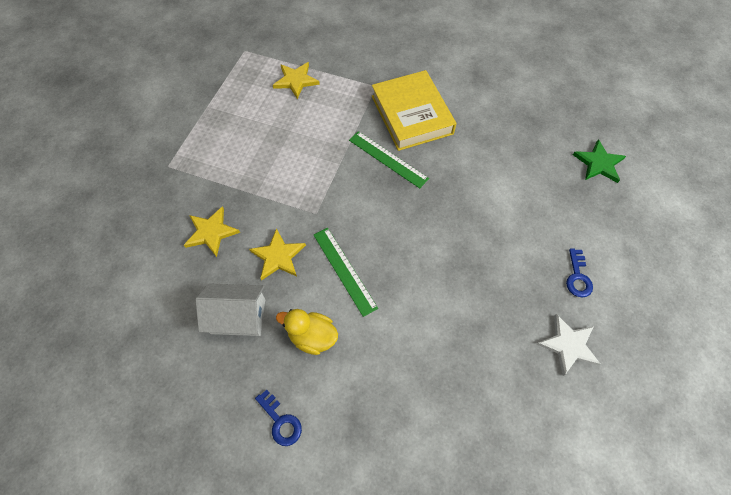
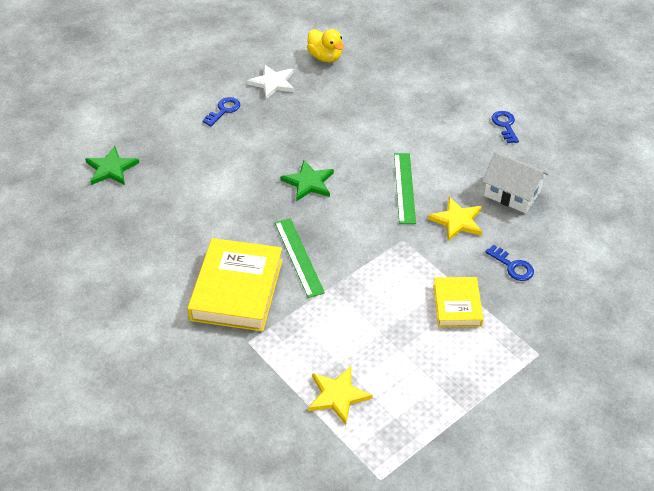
camera: 150 degrees left, 15 degrees down
(211, 232) = (512, 266): yellow star -> blue key
(244, 176) = (457, 305): none -> yellow book
(312, 336) = (457, 158): yellow duck -> yellow duck (325, 57)
(432, 232) = (309, 182): none -> green star

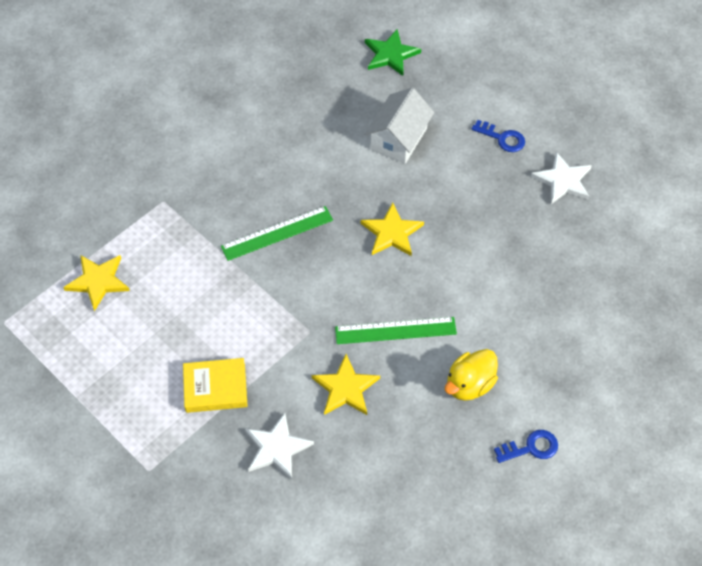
camera: 85 degrees right, 10 degrees up
(237, 289) = (229, 184): yellow book -> none
(309, 182) = (392, 233): green star -> yellow star
(325, 57) = (628, 231): yellow duck -> yellow duck (469, 384)
(512, 194) = (399, 451): white house -> white house (399, 139)
(512, 266) = (277, 448): blue key -> white star

